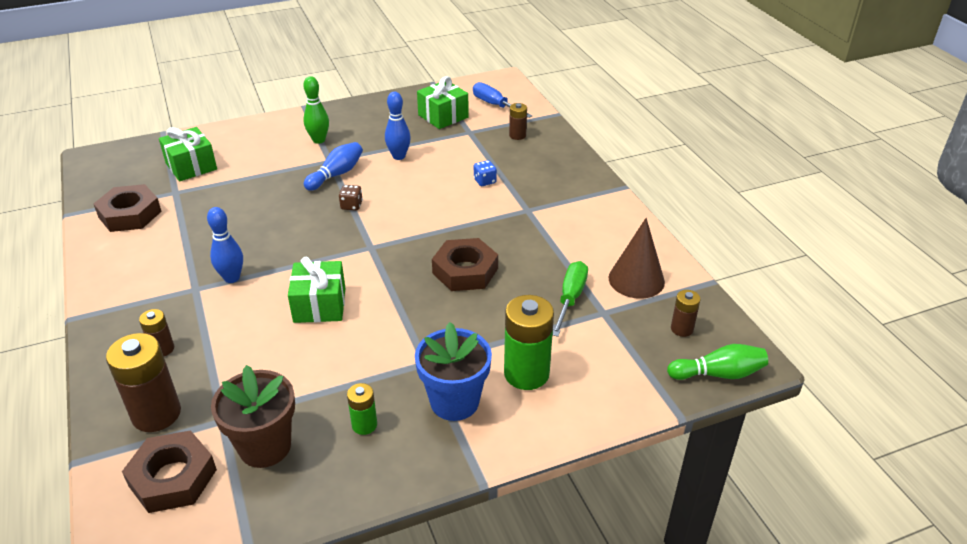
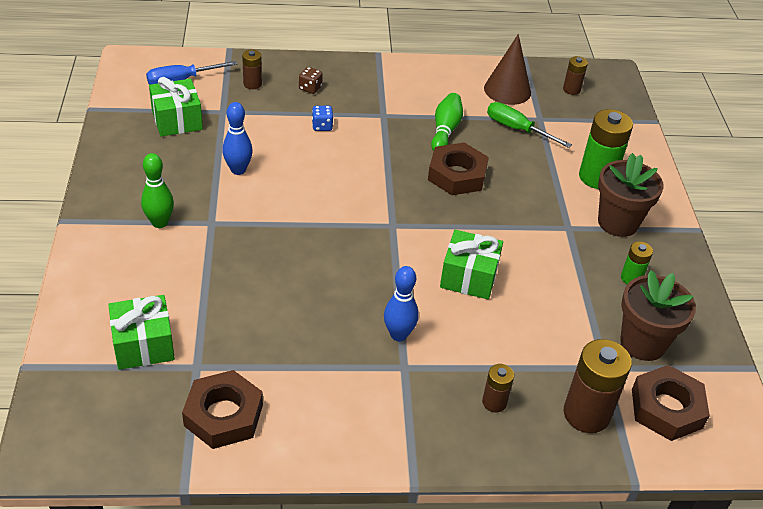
camera: 75 degrees left, 5 degrees up
(336, 174) = (245, 223): blue bowling pin -> none
(351, 206) = (313, 223): brown dice -> brown dice (310, 88)
(454, 402) = (618, 222): blue flower pot -> brown flower pot
(718, 374) = (622, 91): green bowling pin -> green bowling pin (445, 130)

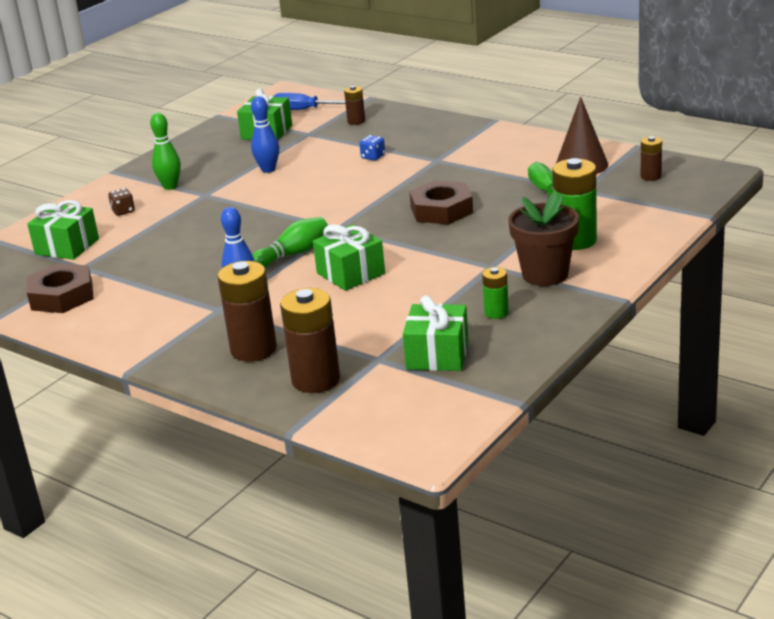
camera: 45 degrees right, 15 degrees down
(310, 88) = (399, 132): brown dice -> brown dice (123, 211)
(445, 130) = (476, 180): green bowling pin -> green bowling pin (293, 254)
(494, 402) = (253, 349): brown battery -> brown battery, size x1.90
(643, 343) = (437, 355): brown flower pot -> green gift
(666, 408) = (391, 400): brown nut -> none

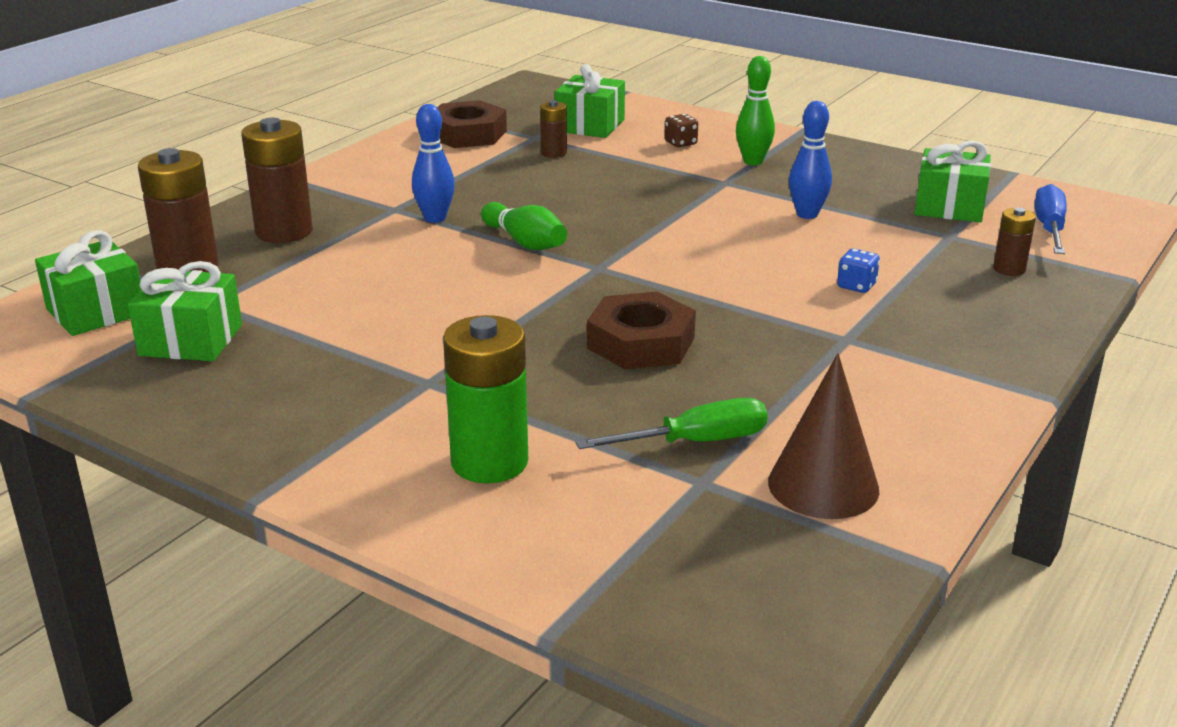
camera: 85 degrees right, 0 degrees up
(350, 273) = (451, 280): green gift -> green gift (96, 311)
(496, 313) = (278, 384): green battery -> none
(545, 274) = (377, 428): brown flower pot -> none
(651, 176) = (761, 570): brown battery -> brown battery (554, 153)

